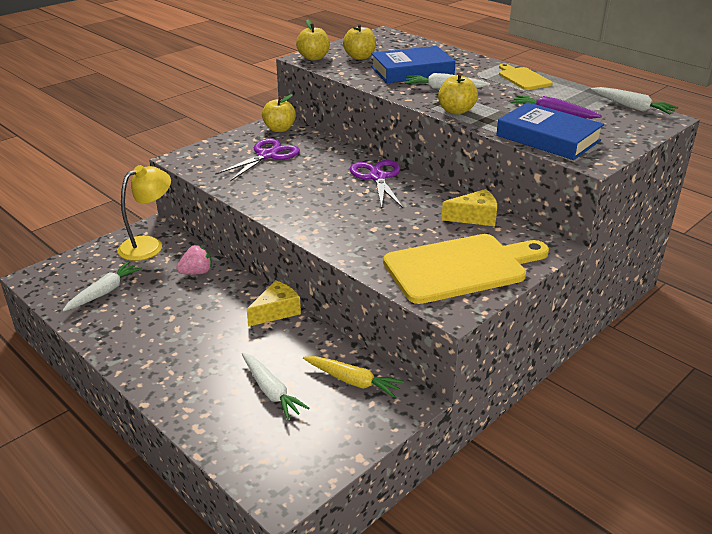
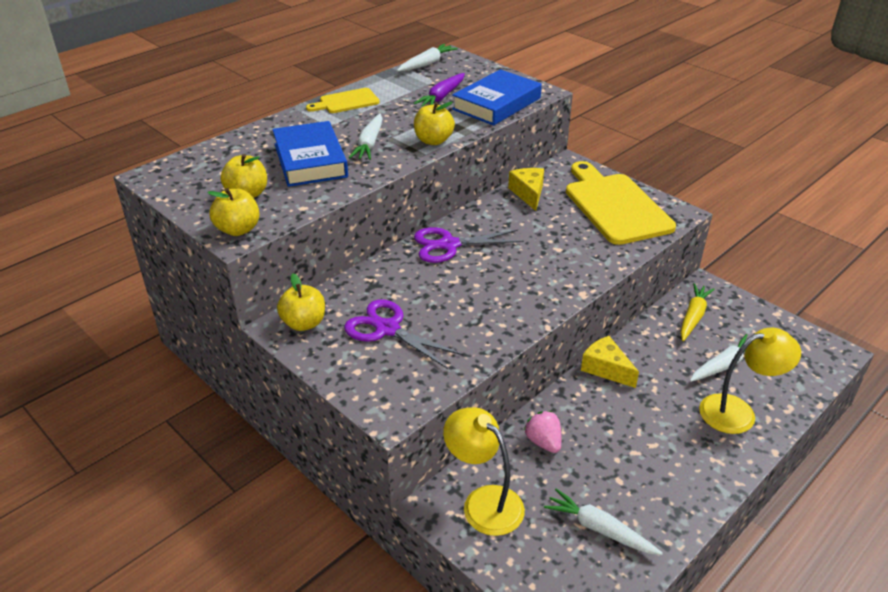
camera: 90 degrees left, 5 degrees up
(202, 388) = (738, 411): none -> yellow lamp

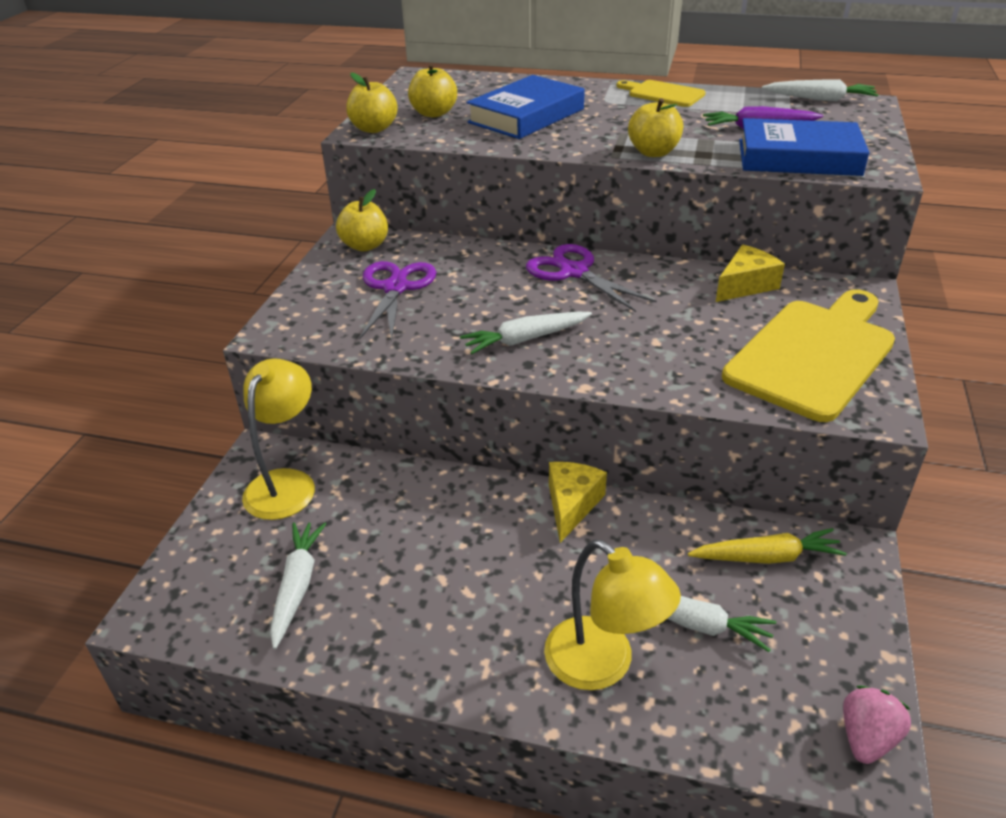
camera: 60 degrees right, 0 degrees up
(369, 144) = (597, 128): white carrot -> white carrot (525, 339)
(543, 442) = (403, 495): pink strawberry -> pink strawberry (866, 738)

